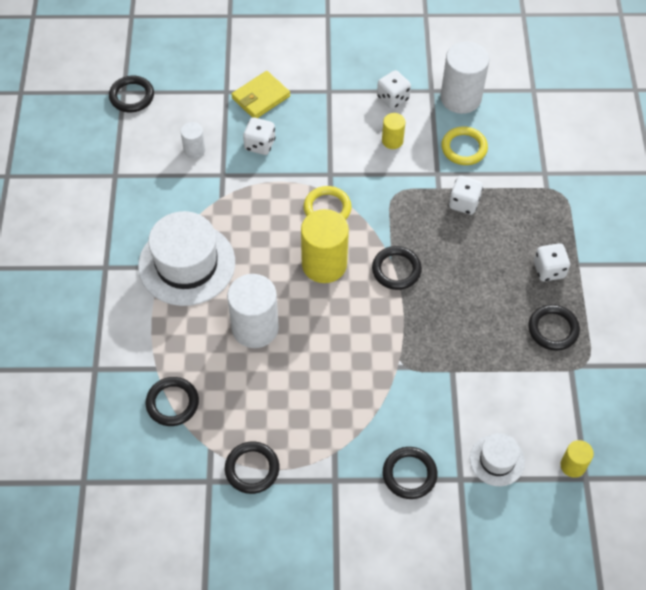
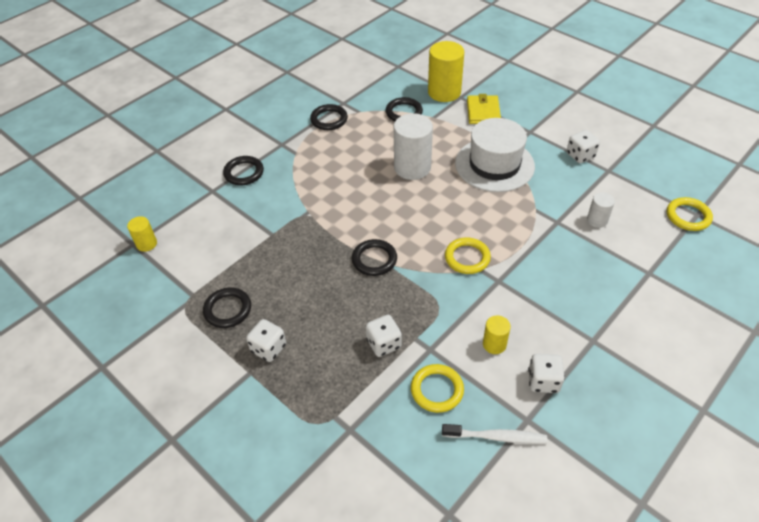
camera: 135 degrees right, 10 degrees down
(132, 96) = (688, 216): black ring -> yellow ring
(260, 97) = (623, 290): yellow wallet -> yellow wallet (483, 112)
(260, 144) = (569, 258): white dice -> white dice (580, 155)
(324, 264) = (421, 226): yellow cylinder -> yellow cylinder (444, 92)
(460, 98) = (496, 437): white cylinder -> white toothbrush
(497, 460) = (198, 213): white hat -> none

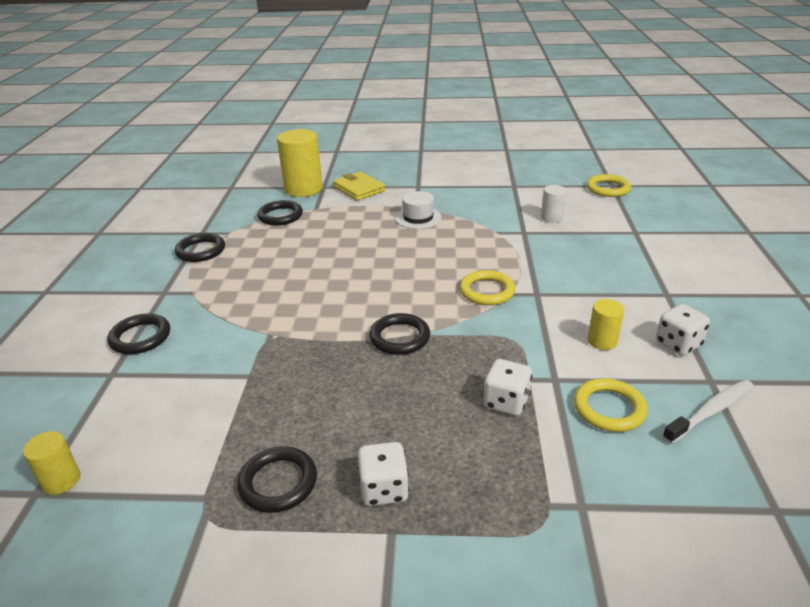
camera: 40 degrees left, 15 degrees down
(412, 167) = (343, 250): white cylinder -> none
(494, 164) = (418, 218): white hat -> white hat, size x0.52
(580, 155) = (480, 185): white dice -> none

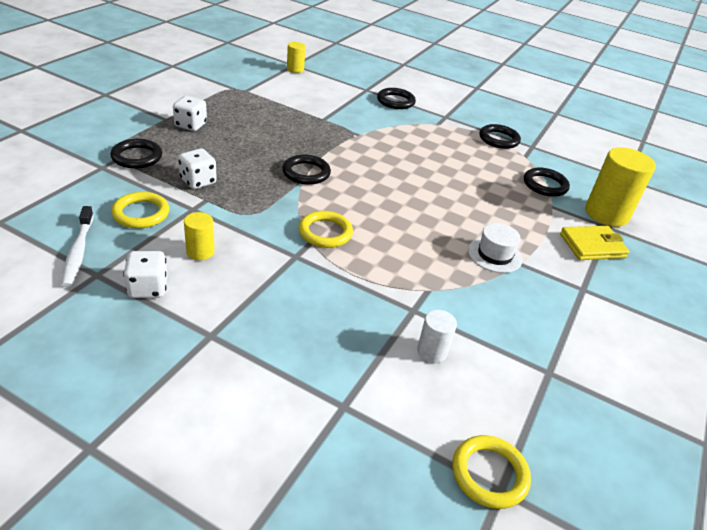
camera: 110 degrees right, 5 degrees up
(278, 482) = (231, 105): black ring -> black ring (137, 157)

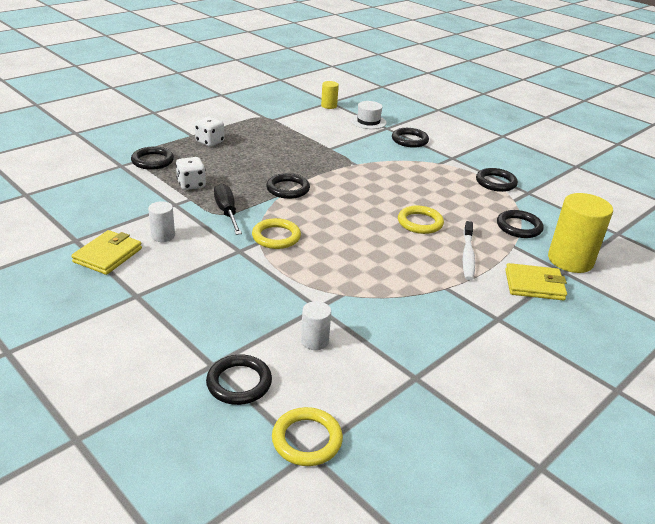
camera: 20 degrees right, 5 degrees down
(78, 252) = (71, 222): white toothbrush -> white toothbrush (467, 256)
(141, 213) = (132, 202): yellow ring -> yellow ring (420, 223)
(148, 288) = (108, 255): white dice -> yellow wallet
(200, 252) = (163, 236): yellow cylinder -> white cylinder
(256, 210) = (227, 212): none -> black screwdriver
(384, 422) = (239, 383): none -> black ring
(494, 255) = (425, 277): white hat -> white hat (368, 121)

